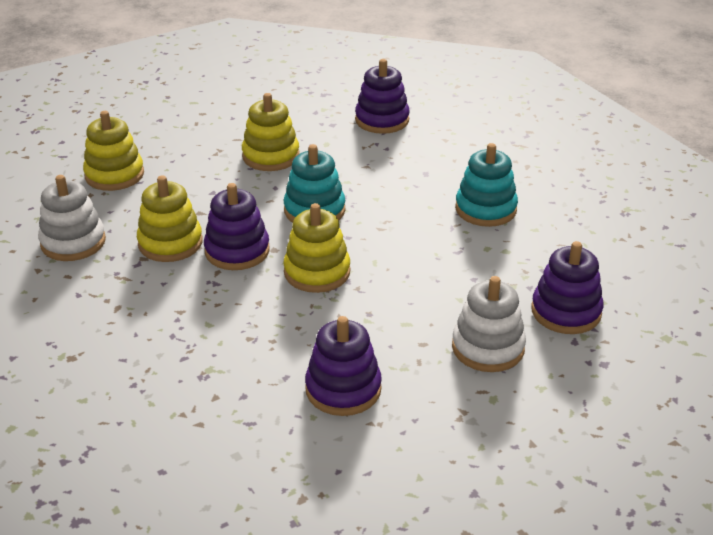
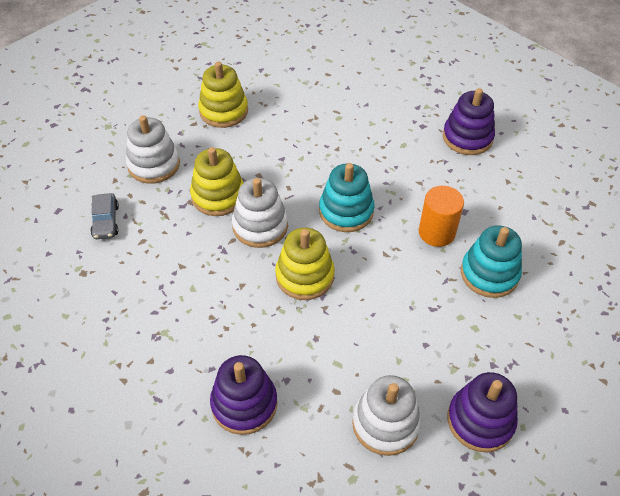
camera: 30 degrees right, 15 degrees up
(59, 306) = (106, 221): none -> grey car
(237, 251) = (260, 226): purple stacking toy -> white stacking toy
(271, 156) = (350, 140): yellow stacking toy -> none
(414, 196) = (436, 232): none -> orange cylinder

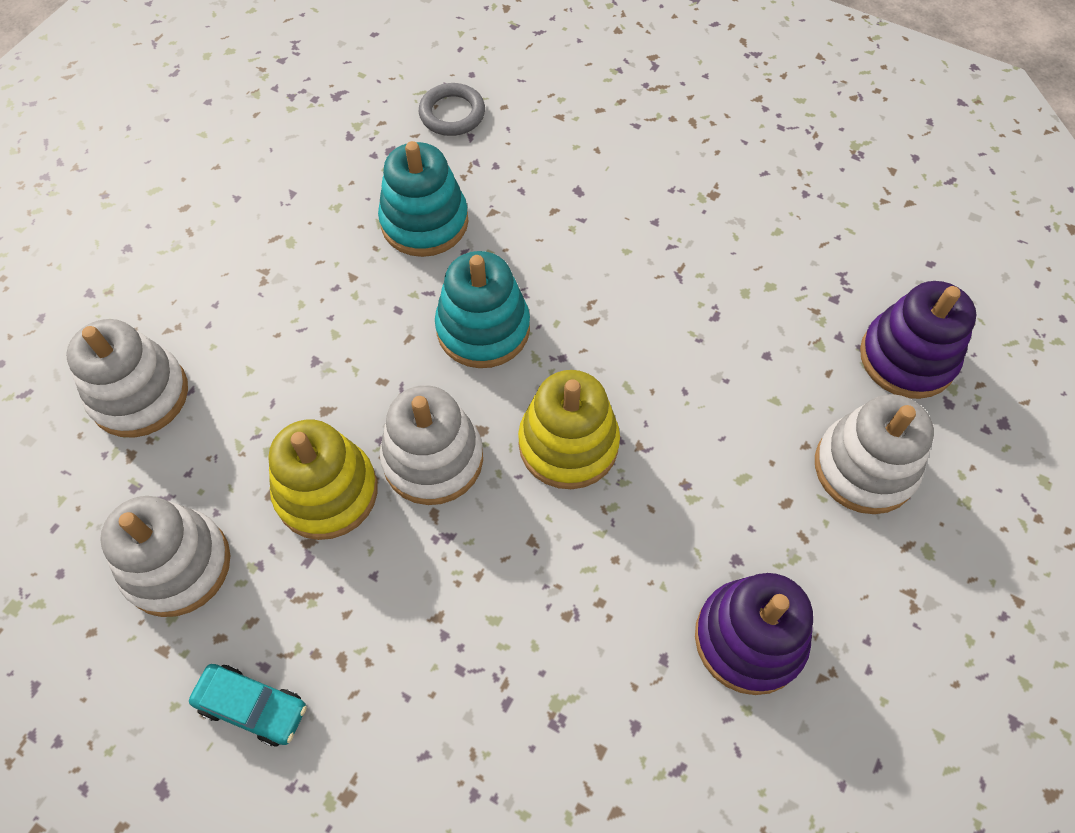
camera: 60 degrees left, 10 degrees up
(106, 221) = (253, 707): grey car -> turquoise car
(223, 111) = (139, 395): yellow stacking toy -> white stacking toy
(436, 232) = (593, 241): orange cylinder -> none
(467, 137) = (452, 114): purple stacking toy -> grey ring
(489, 274) = (697, 223): turquoise stacking toy -> turquoise stacking toy (424, 222)

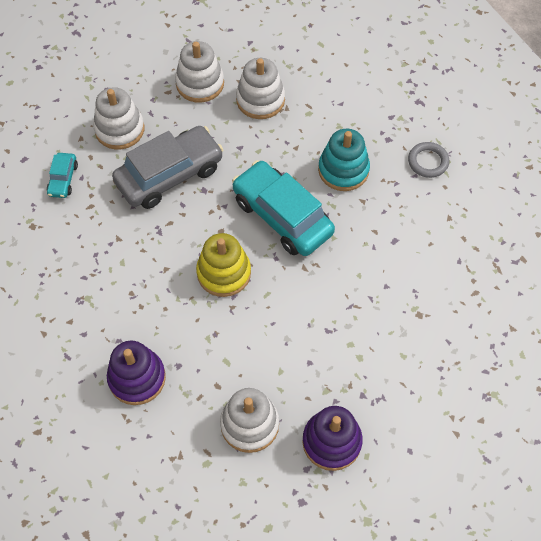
camera: 75 degrees right, 0 degrees up
(326, 492) = (169, 175): yellow stacking toy -> grey car
(433, 459) = (199, 214): white stacking toy -> white stacking toy (260, 100)
(483, 329) = (282, 216): turquoise stacking toy -> turquoise car

